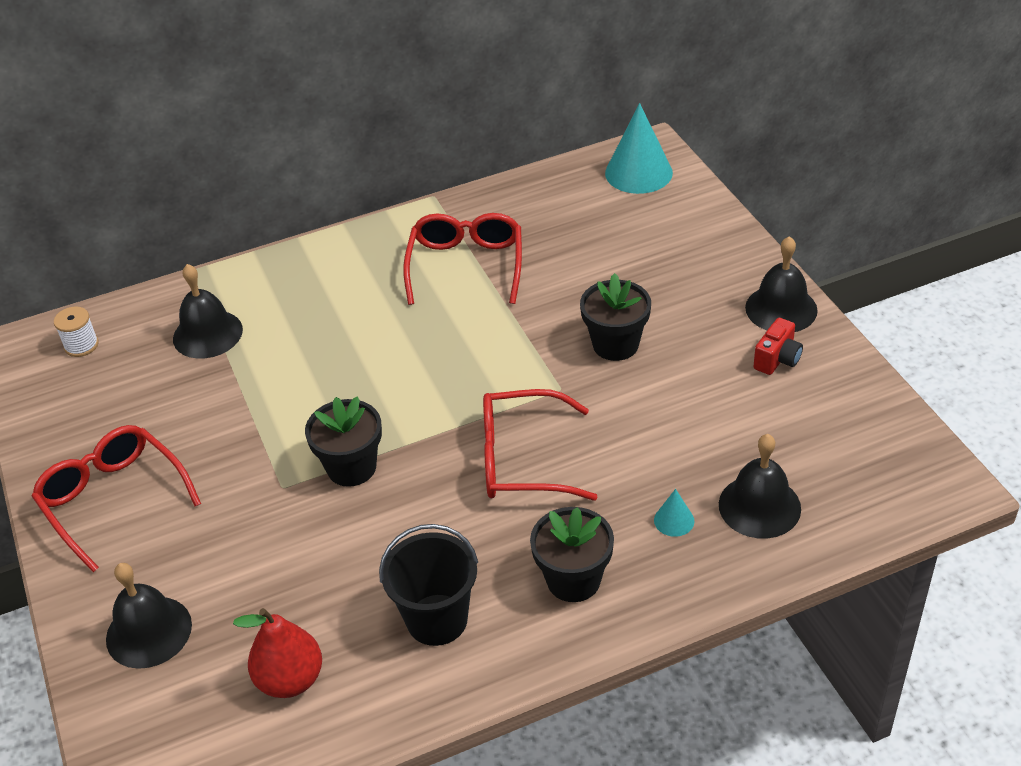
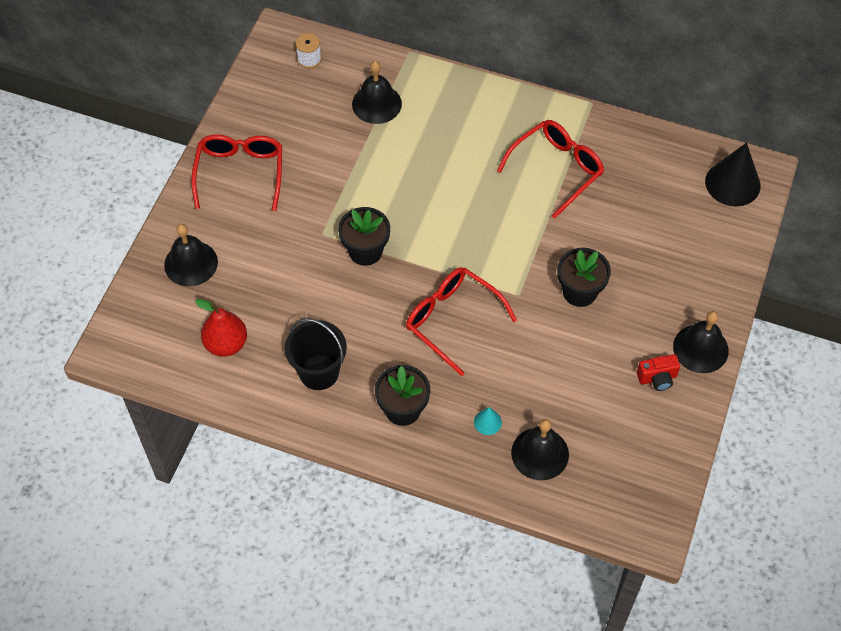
camera: 40 degrees right, 15 degrees up
(638, 173) = (732, 183): turquoise cone -> black cone

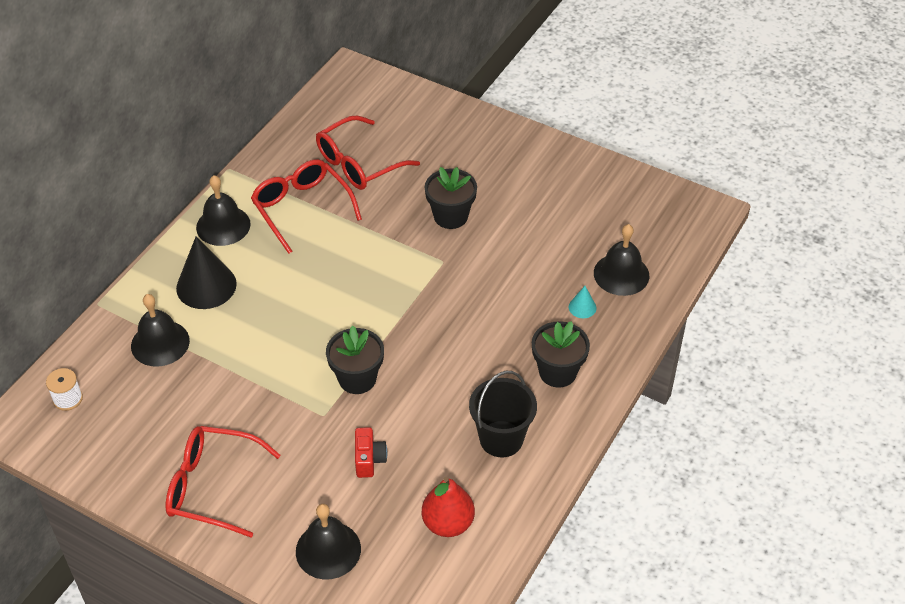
camera: 80 degrees left, 10 degrees down
(452, 320) = (461, 317): red glasses -> red glasses (359, 163)
(657, 378) = (555, 180): red camera -> red camera (369, 460)
(700, 348) = (530, 146): black bell -> black bell (223, 225)
(732, 183) = (358, 91): black cone -> black cone (206, 286)

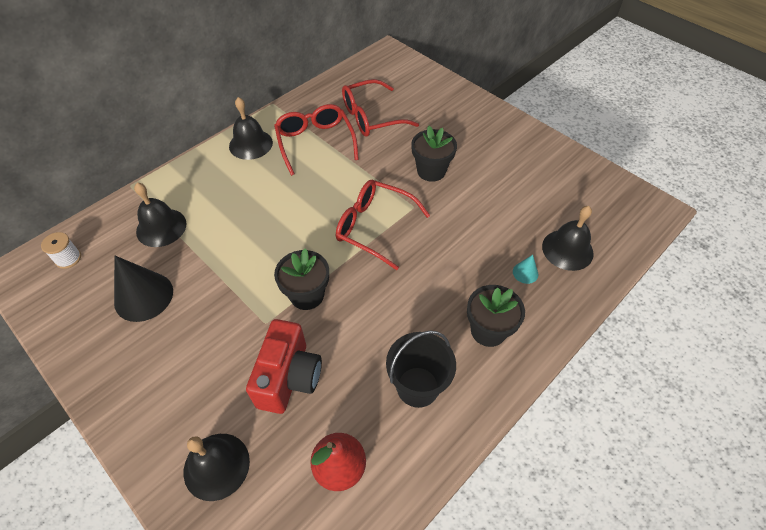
camera: 15 degrees right, 5 degrees up
(206, 286) = (217, 188): black cone -> black cone (143, 296)
(213, 486) = (143, 369): red glasses -> red glasses (375, 227)
(369, 460) = (289, 377): red camera -> red camera, size x1.87

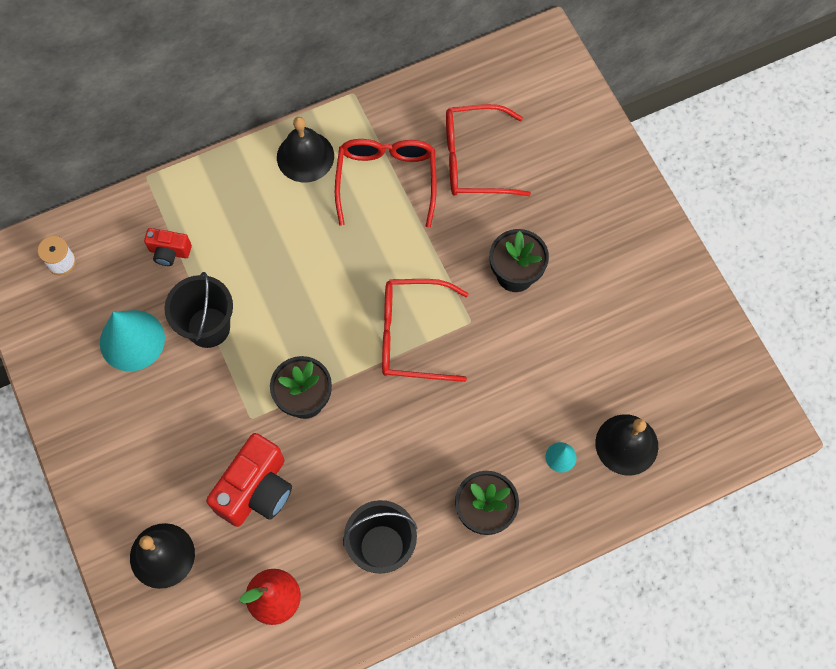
camera: 20 degrees right, 15 degrees up
(143, 296) = (132, 340): black cone -> turquoise cone
(161, 227) = (169, 252): black bell -> red camera
(208, 268) = (208, 327): none -> black bucket
(375, 227) = (413, 335): red glasses -> red glasses turned 45 degrees counterclockwise

